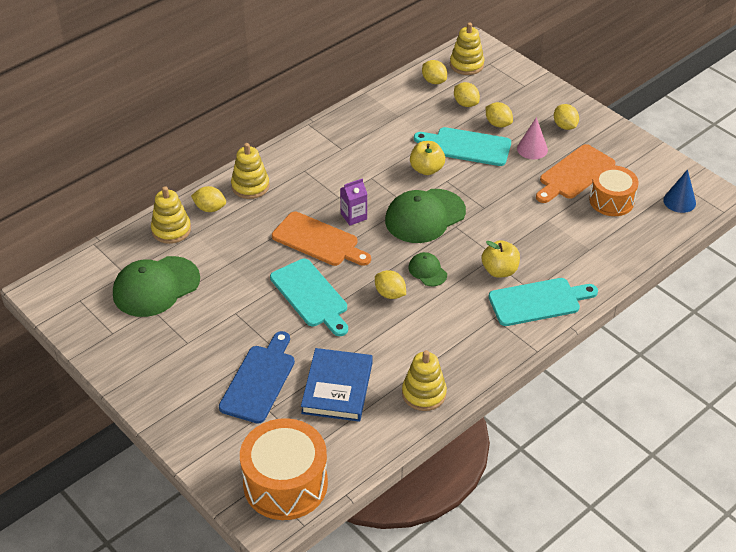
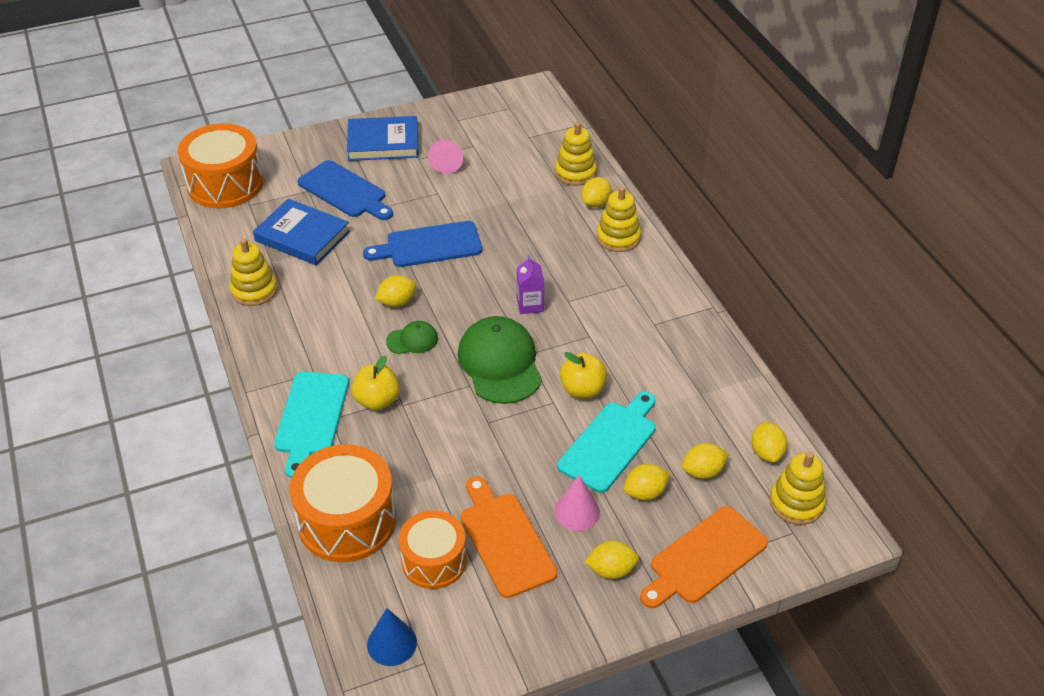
camera: 110 degrees right, 0 degrees up
(156, 287) = (501, 151): green cap -> none
(169, 378) = (383, 142): none -> blue book
(186, 319) = (448, 162): none -> pink cone
(311, 296) = (429, 245): turquoise cutting board -> blue cutting board
(318, 241) = (505, 269): orange cutting board -> orange cutting board (704, 558)
(434, 81) = (766, 453): yellow lemon -> yellow lemon turned 75 degrees counterclockwise
(611, 250) = (347, 520): none -> orange drum

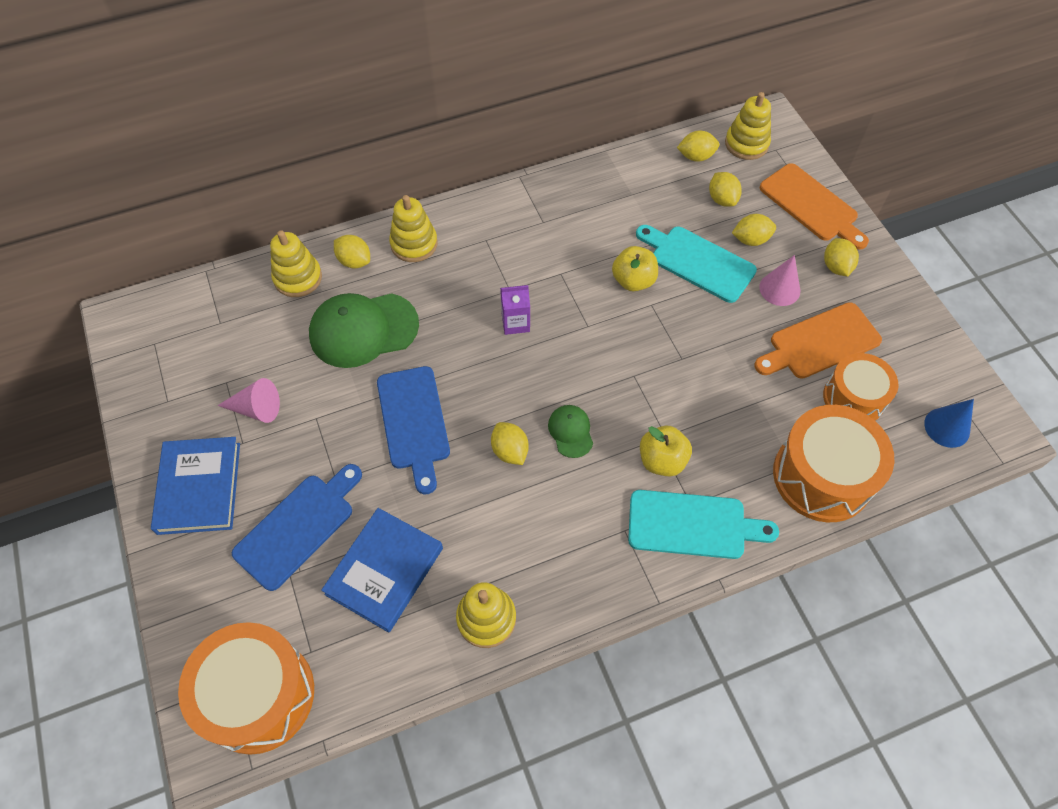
camera: 90 degrees left, 15 degrees up
(500, 363) = (602, 349): green cap -> green cap (363, 330)
(645, 492) = (750, 240): yellow lemon -> yellow lemon turned 75 degrees counterclockwise

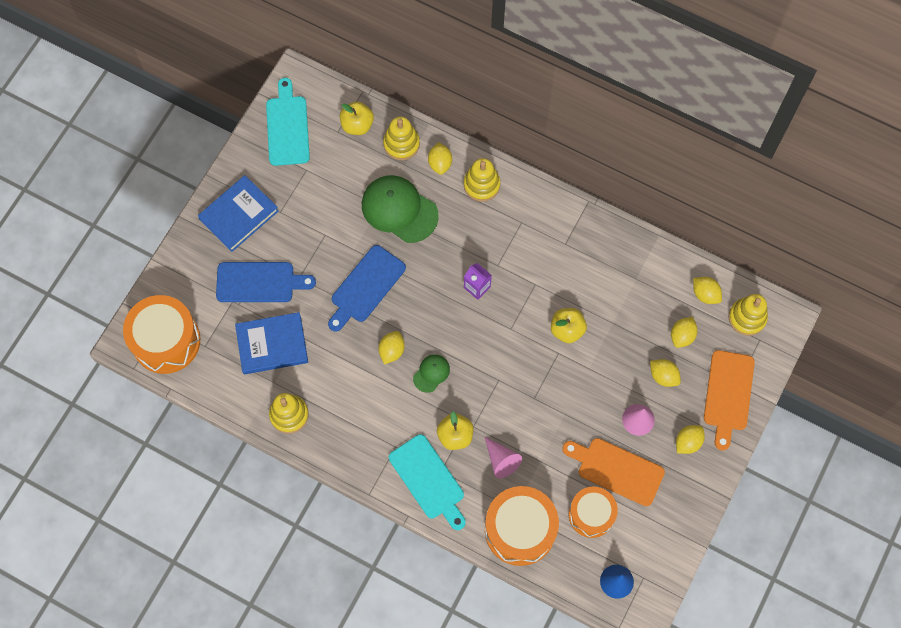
camera: 50 degrees right, 10 degrees up
(234, 301) = (357, 125): none -> yellow apple
(256, 409) = (304, 200): pink cone -> pink cone (501, 460)
(698, 262) = (616, 357): turquoise cutting board -> turquoise cutting board (287, 127)

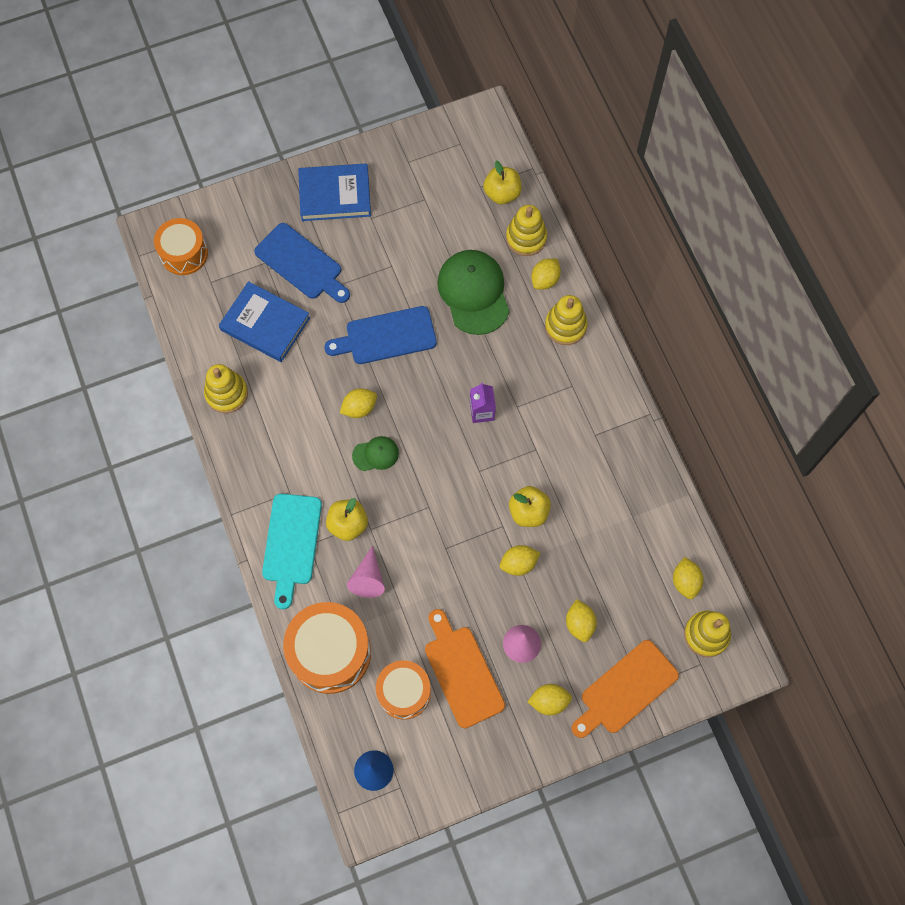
camera: 40 degrees right, 0 degrees up
(166, 341) = (184, 253): orange drum -> orange drum, size x0.65
(287, 127) = (441, 151): turquoise cutting board -> none
(682, 336) = (629, 602): yellow lemon -> yellow lemon (518, 563)

